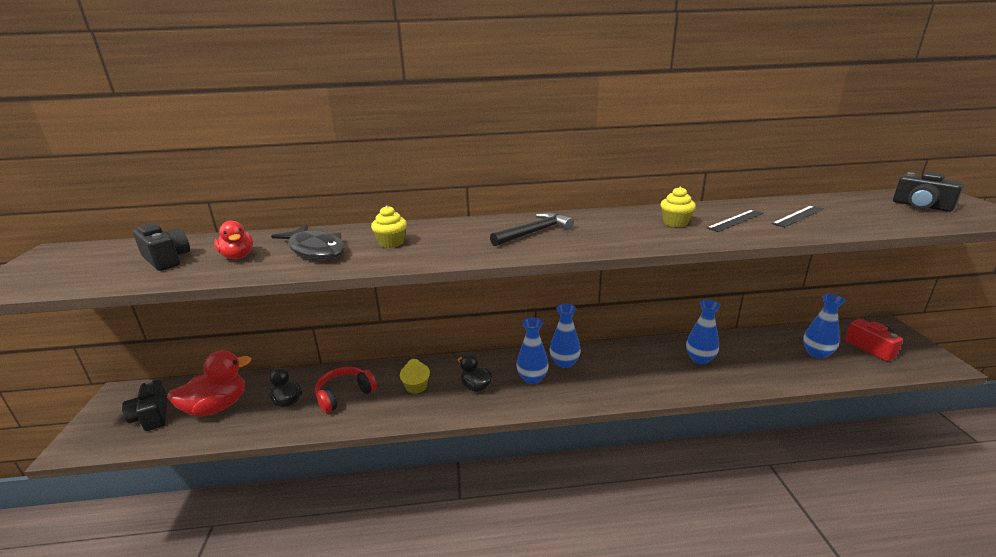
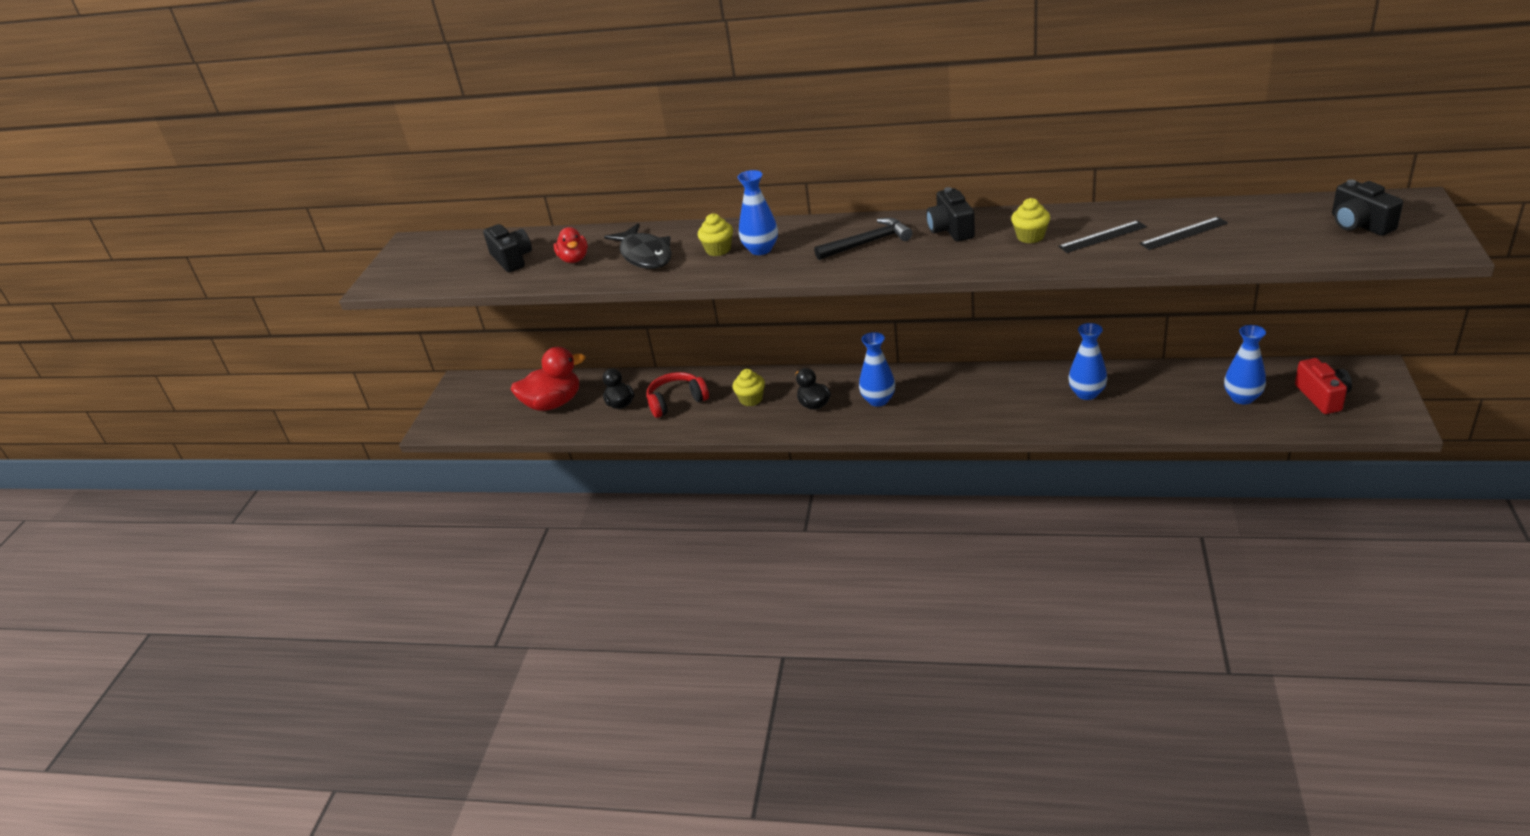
camera: 20 degrees right, 10 degrees up
(152, 416) = (495, 407): black camera -> black camera (951, 229)
(564, 363) = (922, 386): blue vase -> blue vase (761, 249)

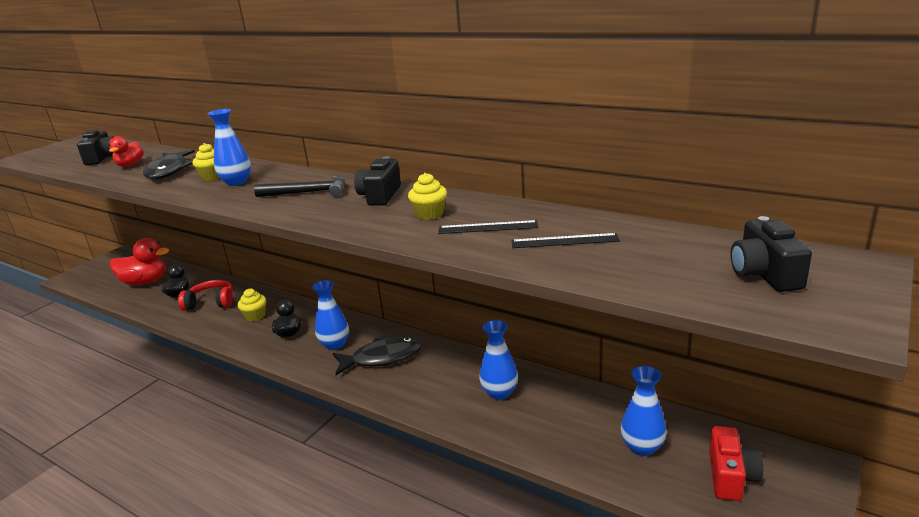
camera: 20 degrees right, 10 degrees down
(943, 398) = (382, 358): none -> black fish

